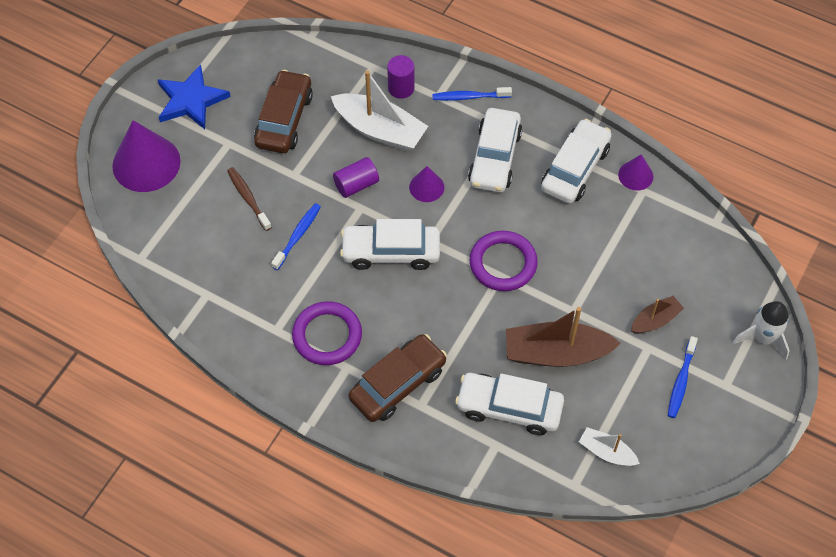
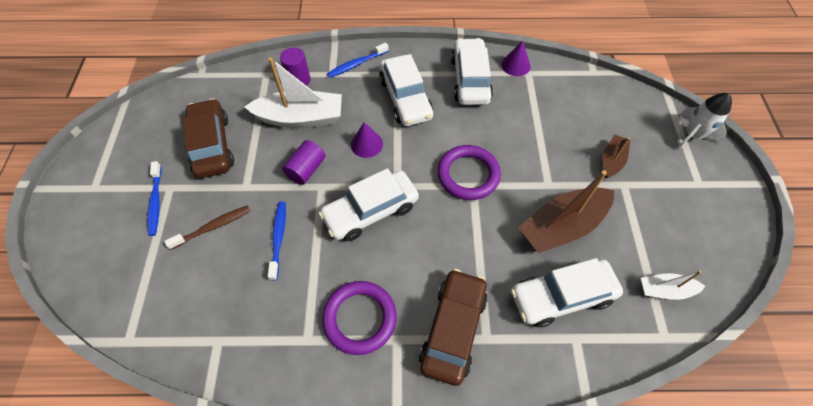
camera: 30 degrees left, 0 degrees up
(146, 163) = (94, 242): purple cone -> none
(191, 100) = (115, 167): blue star -> none
(248, 198) = (213, 227): brown toothbrush -> brown toothbrush turned 120 degrees clockwise
(681, 381) = (668, 198): blue toothbrush -> blue toothbrush (156, 202)

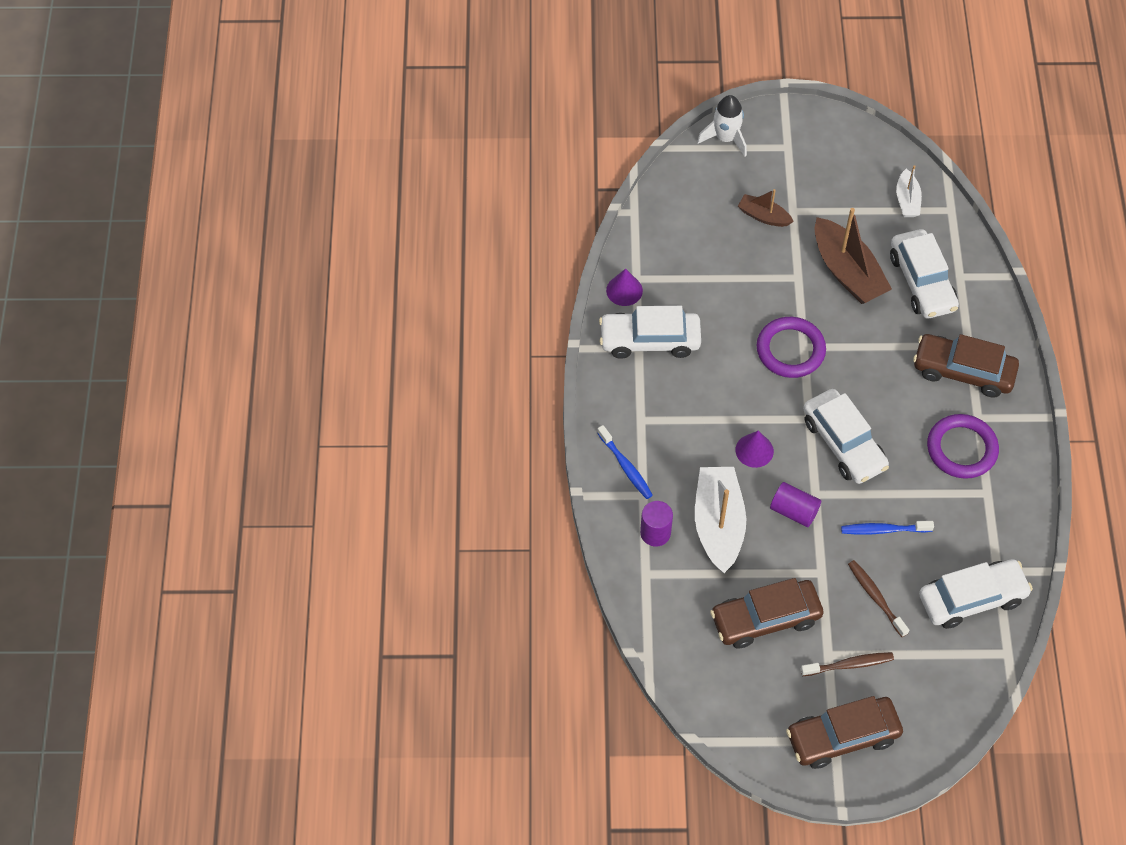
camera: 90 degrees left, 0 degrees up
(94, 193) = (842, 737): none -> brown car
(156, 202) = (849, 665): blue toothbrush -> brown toothbrush
(405, 98) = (682, 410): white car -> white car (972, 598)

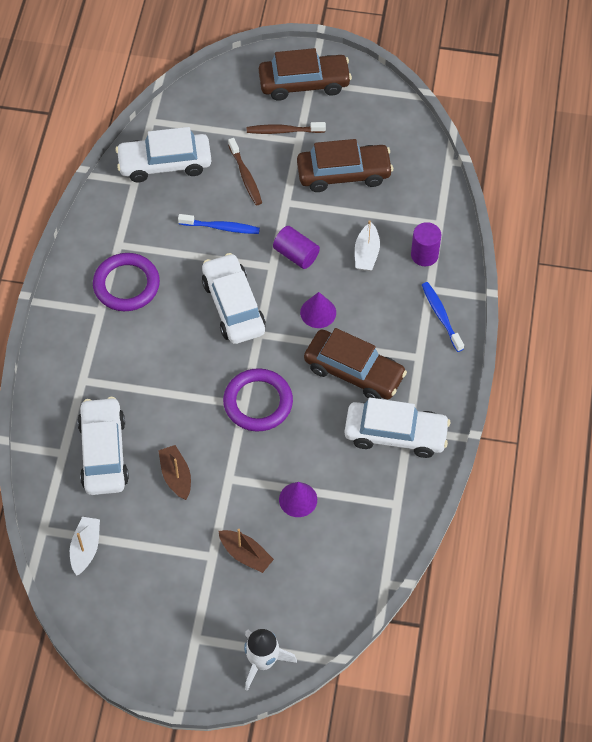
camera: 170 degrees left, 0 degrees up
(624, 290) = (412, 492): purple cone -> purple cone (298, 499)
(718, 524) = (366, 253): white boat -> white boat, size x0.54
(847, 272) = (176, 476): brown boat -> brown boat, size x0.54
(963, 371) = (97, 355): brown car -> brown car (354, 371)

